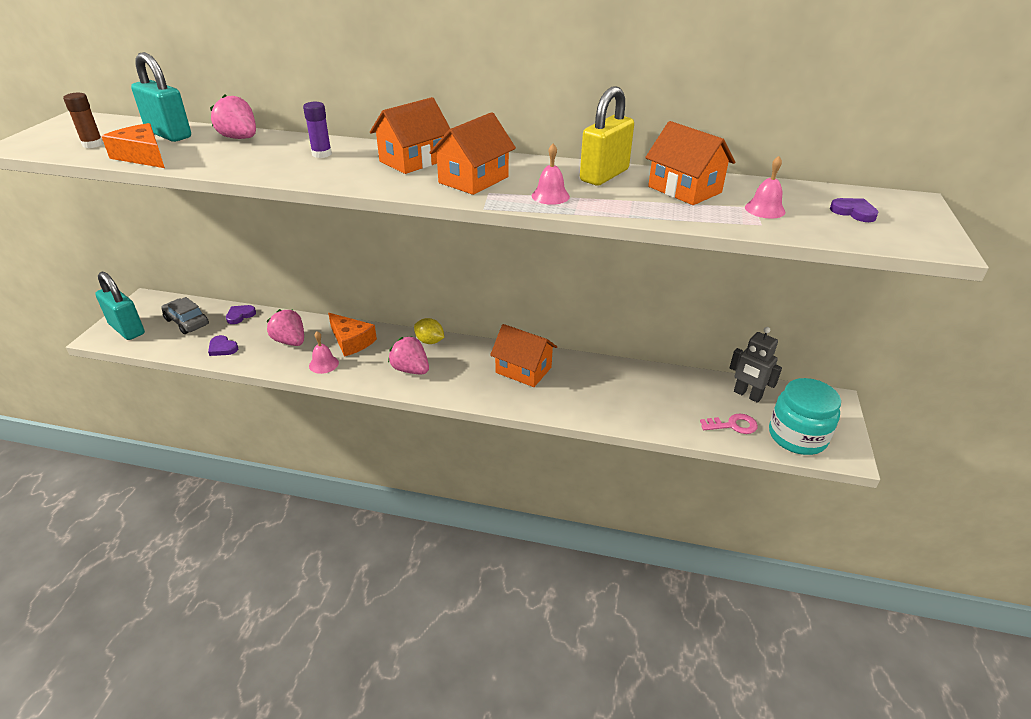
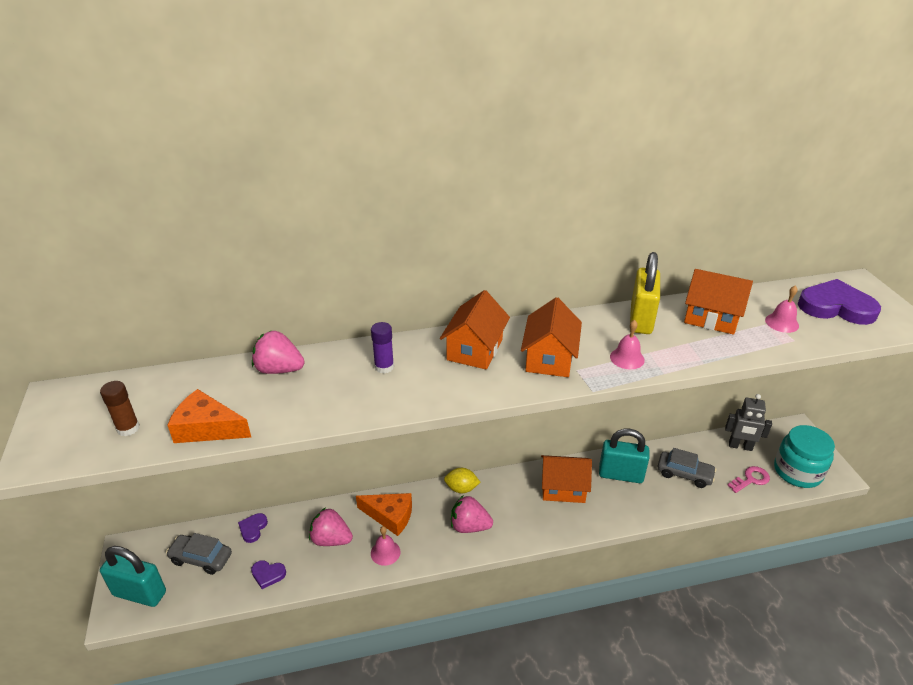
camera: 25 degrees left, 0 degrees up
(169, 134) = (196, 387): turquoise padlock -> turquoise padlock (620, 475)
(660, 398) = (684, 474): none -> grey car
(853, 212) = (836, 307): purple heart -> purple heart, size x2.08

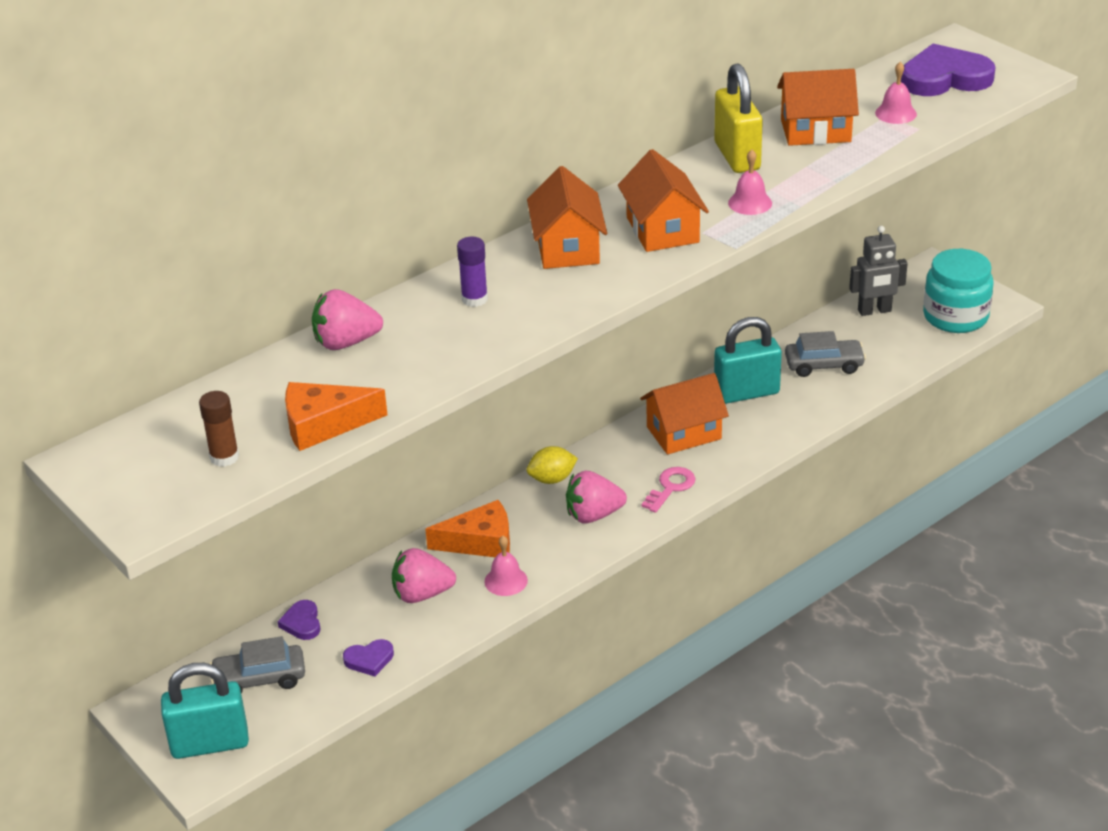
camera: 25 degrees left, 0 degrees up
(751, 479) = (906, 344): pink key -> pink key (670, 487)

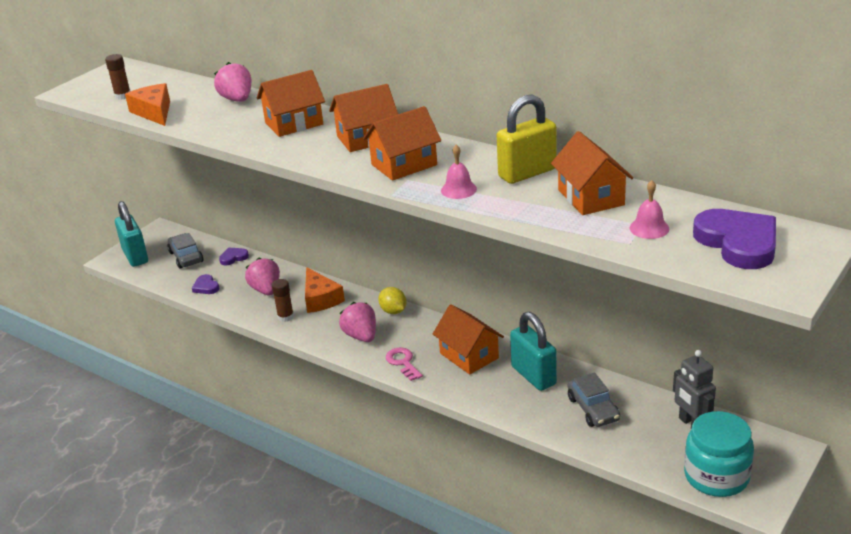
camera: 75 degrees right, 5 degrees down
(474, 299) = (294, 123): purple glue stick -> orange house
(506, 581) = (285, 317): pink bell -> brown glue stick
(670, 487) = (403, 362): pink key -> pink key turned 135 degrees counterclockwise

